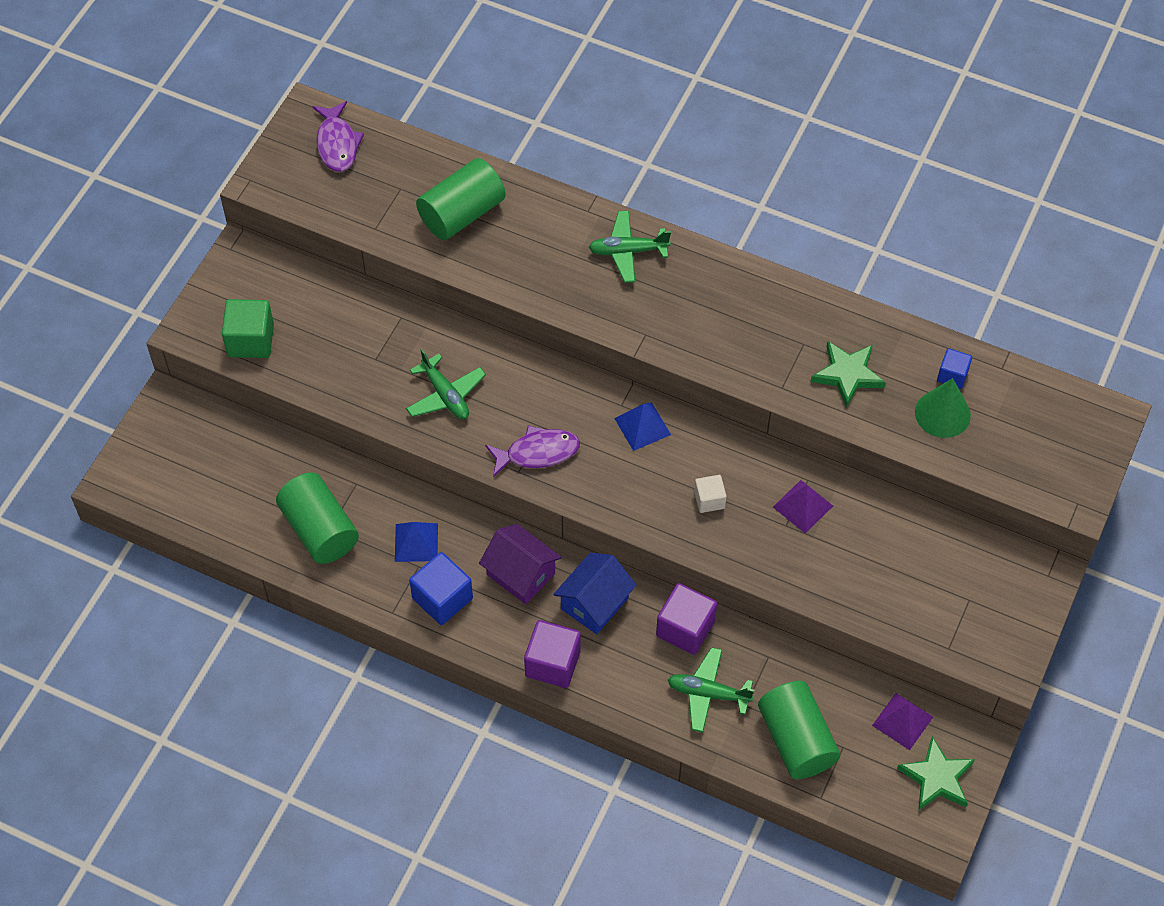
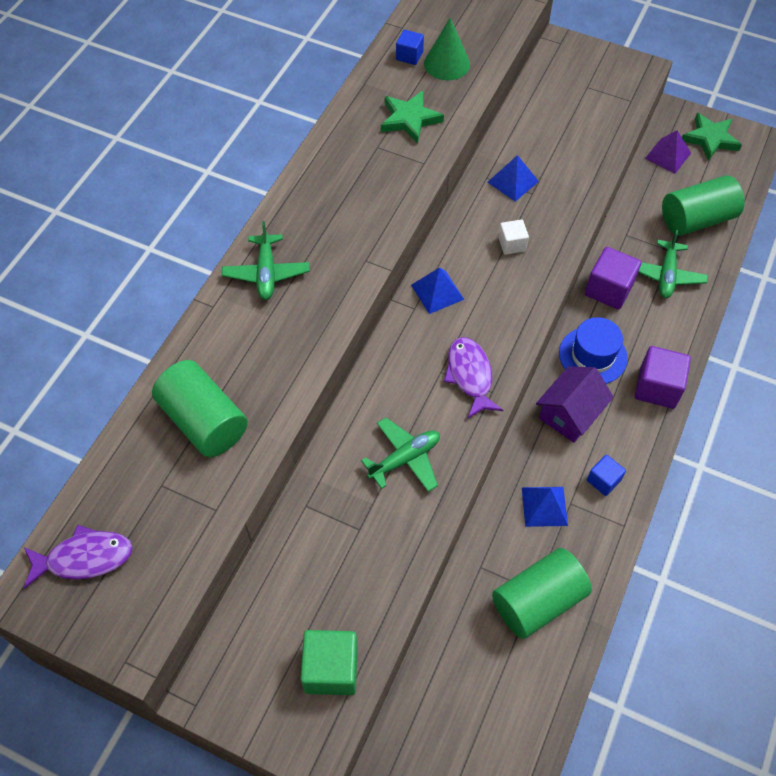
camera: 90 degrees left, 0 degrees up
(442, 598) = (603, 480): blue cube -> blue cube, size x0.59
(594, 603) = (593, 355): blue house -> blue hat
(803, 506) = (513, 181): purple pyramid -> blue pyramid

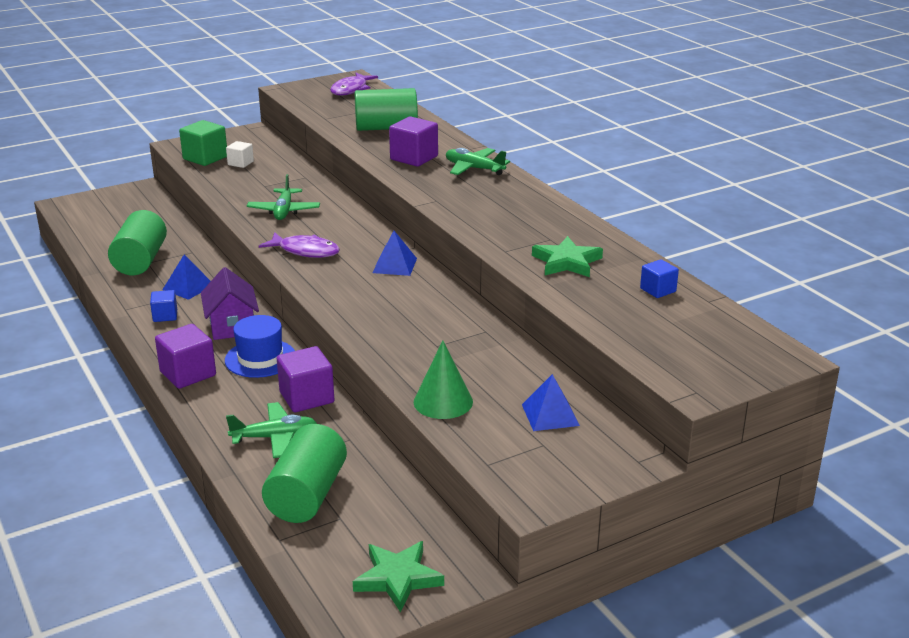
camera: 125 degrees right, 30 degrees down
(276, 339) = (414, 158): none -> purple cube
(447, 64) = (624, 304): green cone -> green cone (443, 401)
(512, 244) = (394, 312): white cube -> white cube (240, 163)
(513, 181) = (463, 341): blue pyramid -> blue pyramid (550, 415)
(666, 275) = (274, 437): green plane -> green plane turned 120 degrees clockwise
(668, 155) = (413, 527): purple pyramid -> none

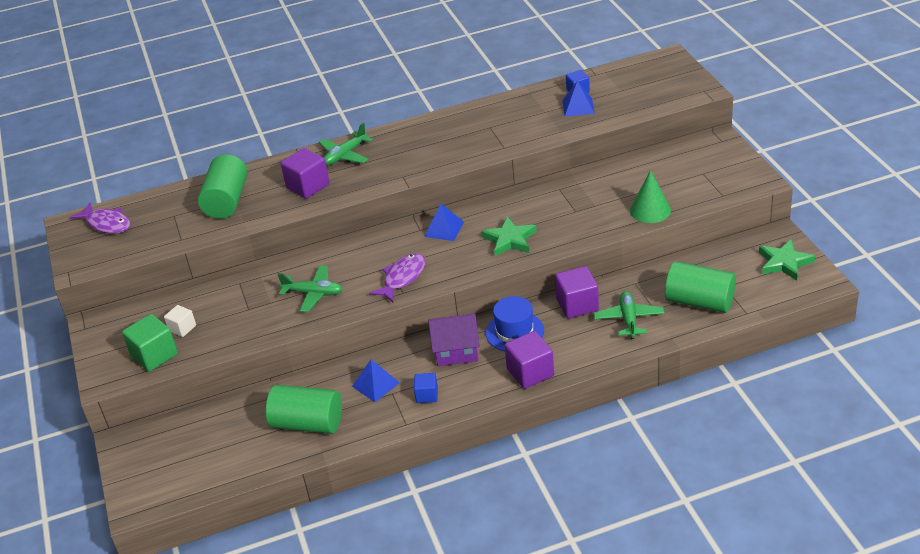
camera: 75 degrees left, 10 degrees up
(550, 415) = (670, 168): blue pyramid -> blue pyramid (578, 107)
(567, 262) = (528, 122): green star -> green star (510, 240)

